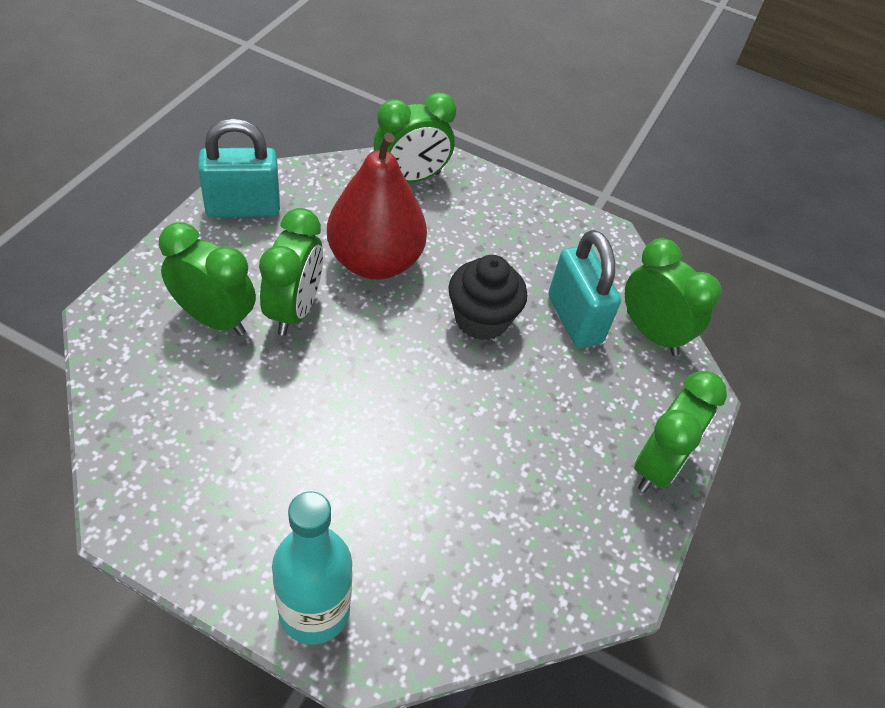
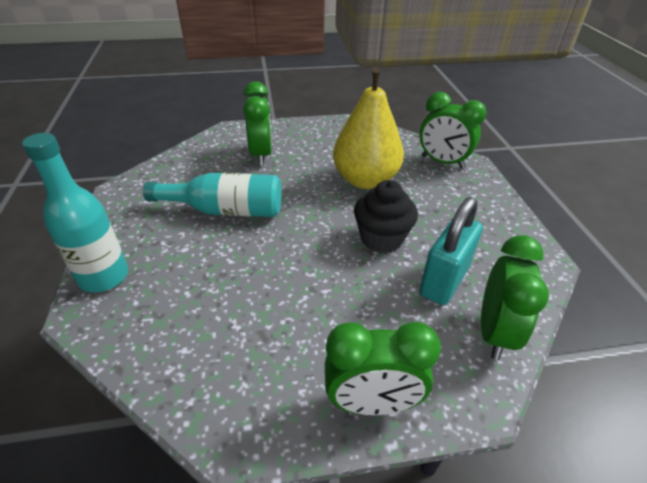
camera: 60 degrees right, 10 degrees down
(243, 208) = (338, 129): turquoise padlock -> none
(294, 310) = (296, 172): green clock -> none
(301, 423) = (225, 210): none -> turquoise bottle
(375, 261) = (365, 180): red pear -> yellow pear

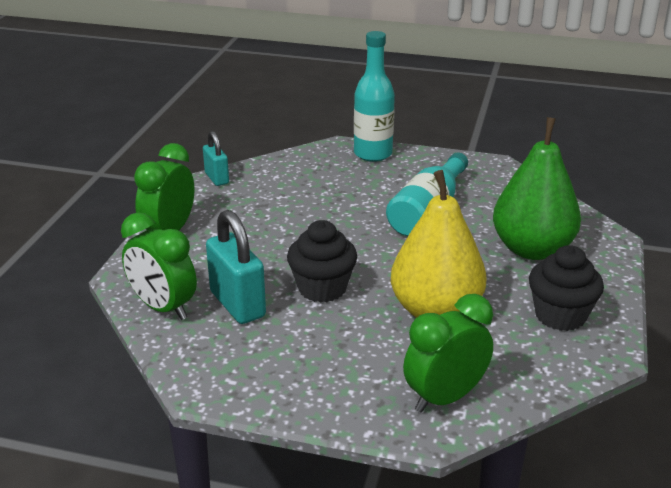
camera: 115 degrees right, 10 degrees down
(209, 419) = (216, 178): none -> turquoise padlock
(261, 155) = (532, 249): green clock -> green pear
(332, 137) = (560, 315): none -> black cupcake

